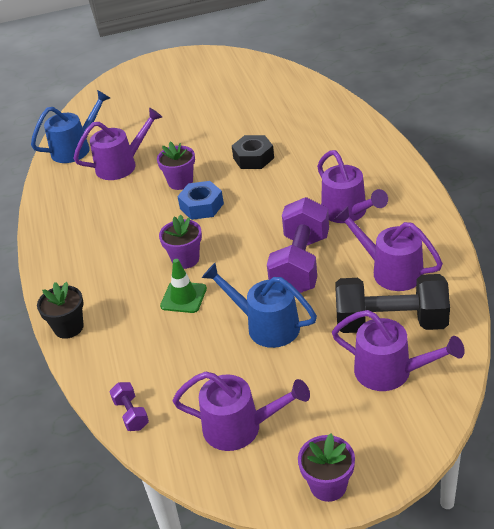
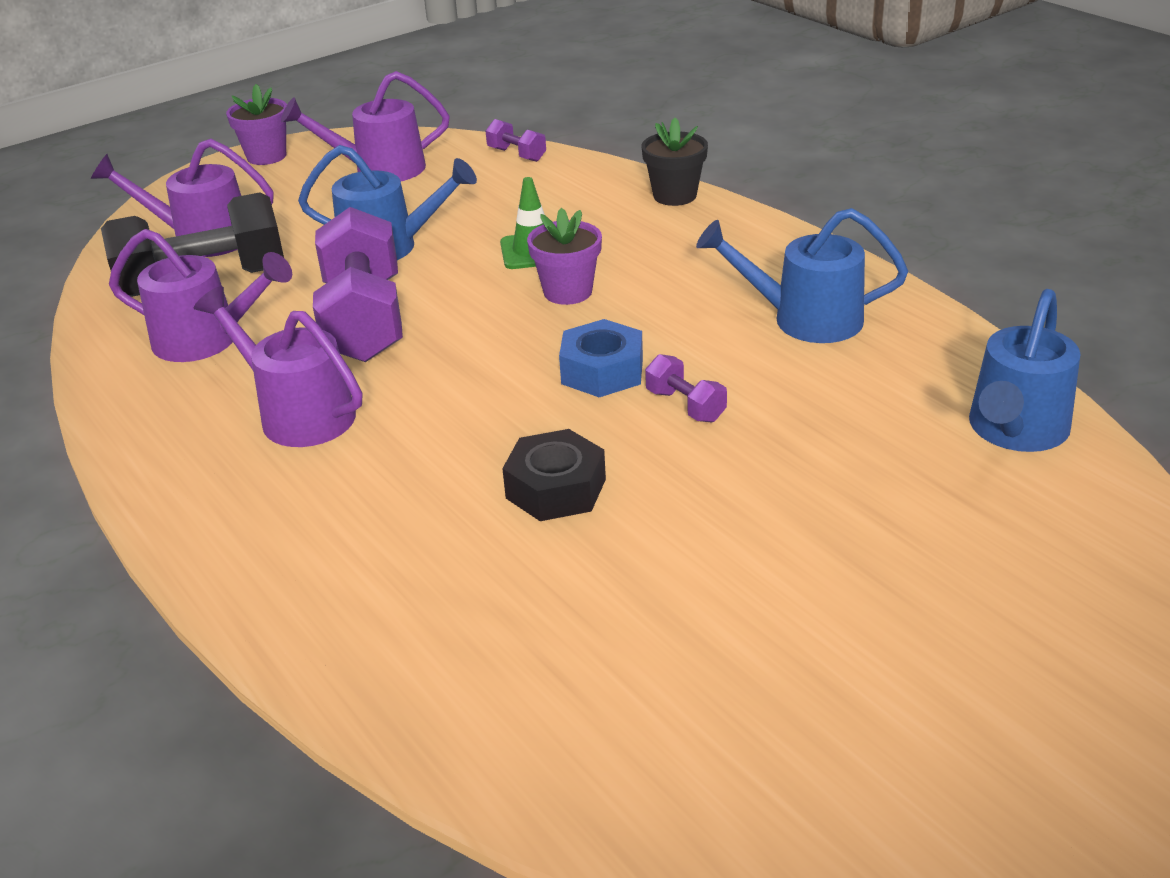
camera: 155 degrees right, 5 degrees down
(93, 215) = (803, 319): none -> blue watering can
(122, 165) = (854, 415): purple watering can -> none
(180, 182) = (685, 406): purple flower pot -> purple dumbbell

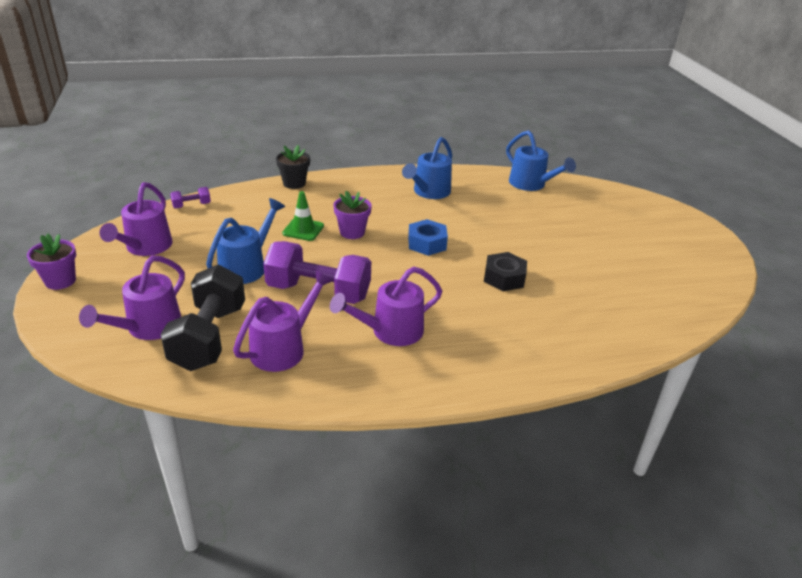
camera: 70 degrees left, 0 degrees up
(685, 406) = (468, 234): purple dumbbell -> none

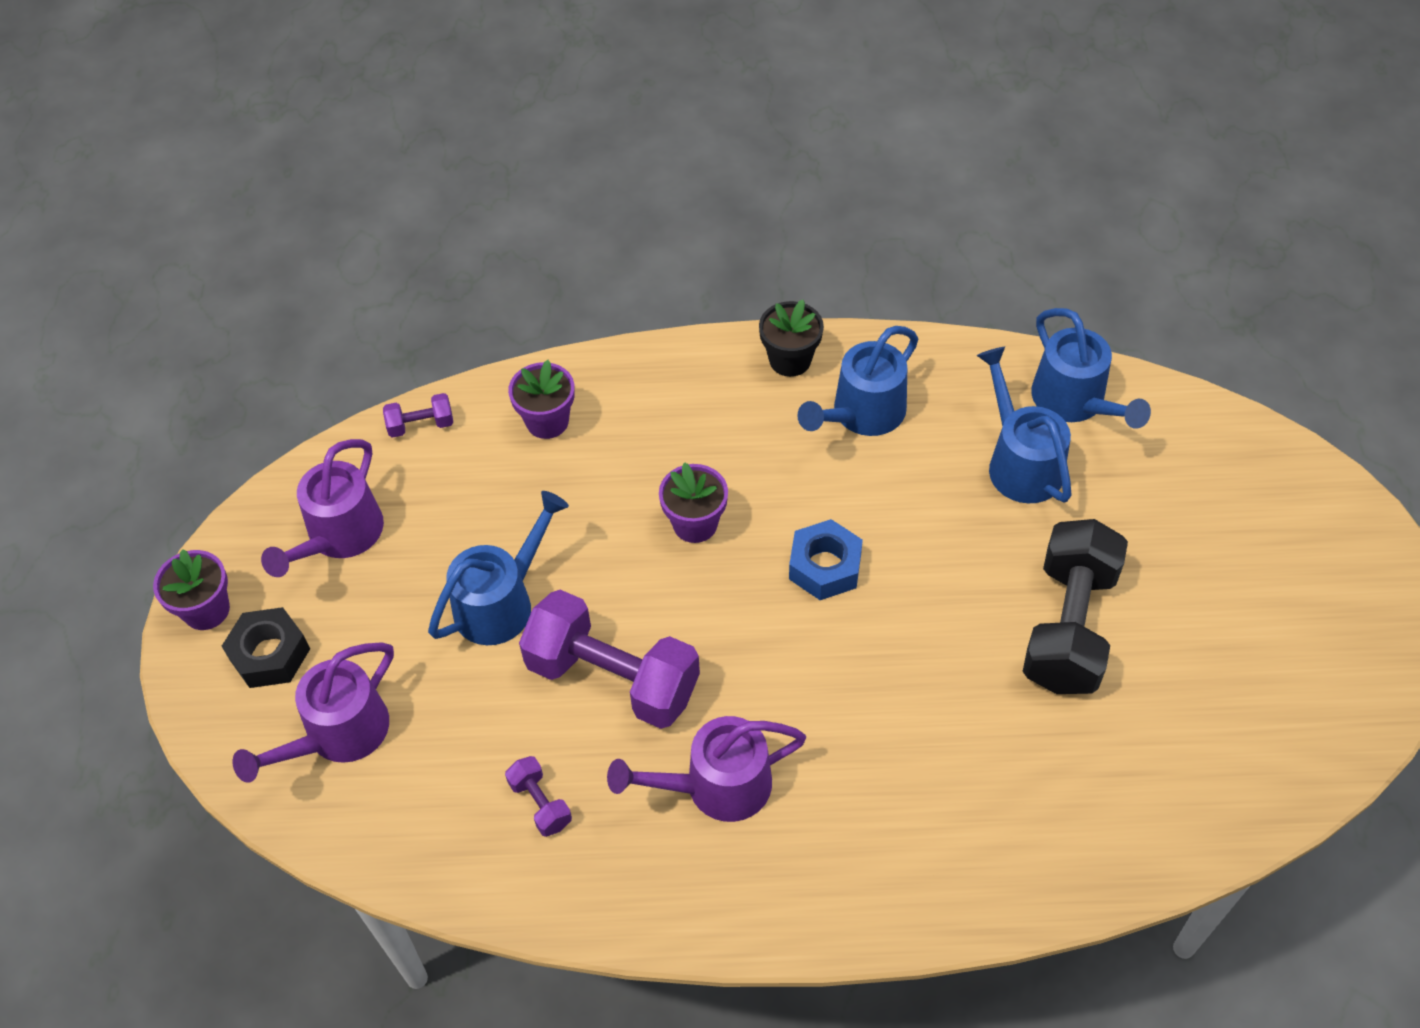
camera: 15 degrees right, 20 degrees up
(209, 337) = (428, 766): black dumbbell -> black dumbbell (1068, 627)
(263, 201) = (547, 421): none -> purple flower pot
(284, 348) = (540, 803): purple watering can -> purple dumbbell
(294, 183) = (610, 369): black flower pot -> black flower pot (790, 360)
(303, 230) = (609, 509): green traffic cone -> none
(504, 278) = (943, 673): black nut -> black nut (270, 654)
(513, 204) = (1019, 462): none -> blue watering can

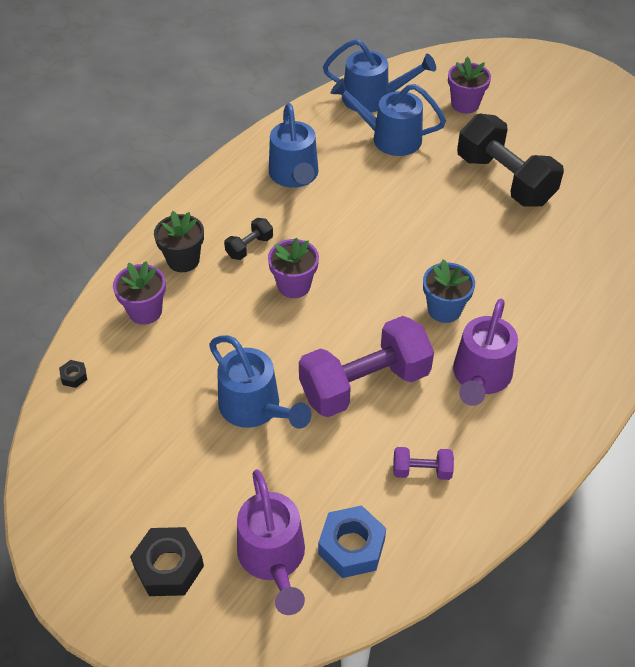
camera: 55 degrees left, 5 degrees down
(206, 610) = (91, 589): purple flower pot -> purple flower pot (465, 104)
(339, 537) = (114, 472): purple watering can -> none
(421, 425) = (74, 376): purple dumbbell -> black nut
(502, 601) = (256, 409): blue watering can -> blue watering can turned 150 degrees clockwise
(714, 447) = (249, 247): none -> black dumbbell
(787, 690) = (444, 309): none -> blue flower pot
(790, 360) = (226, 182): black flower pot -> black flower pot (183, 260)
(825, 567) = (379, 248): blue nut -> blue nut (351, 547)

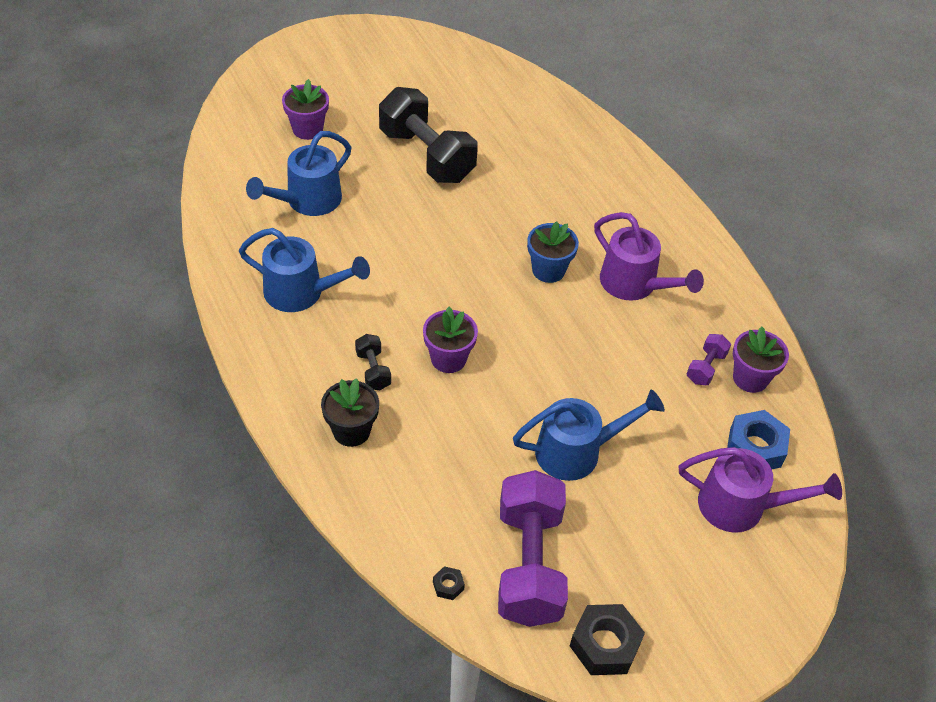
camera: 65 degrees left, 0 degrees up
(145, 311) = (400, 490): purple flower pot -> purple flower pot (750, 378)
(169, 567) = (714, 588): black nut -> black nut (605, 645)
(364, 384) = (596, 362): purple dumbbell -> purple dumbbell (529, 564)
(374, 98) = (241, 184): blue watering can -> none
(504, 180) = (426, 155): black dumbbell -> black dumbbell turned 60 degrees clockwise

